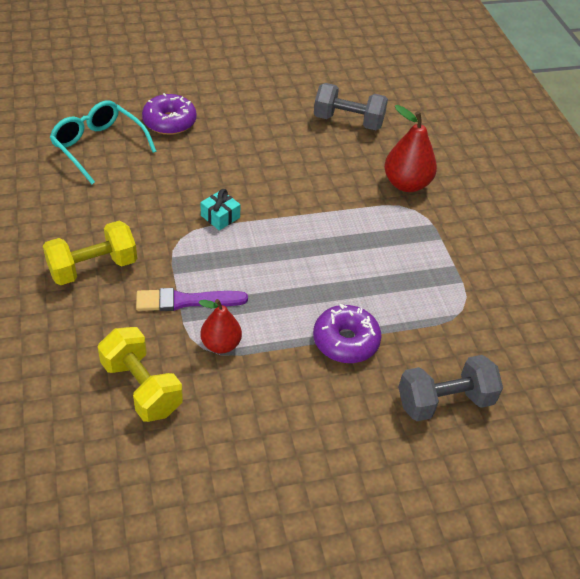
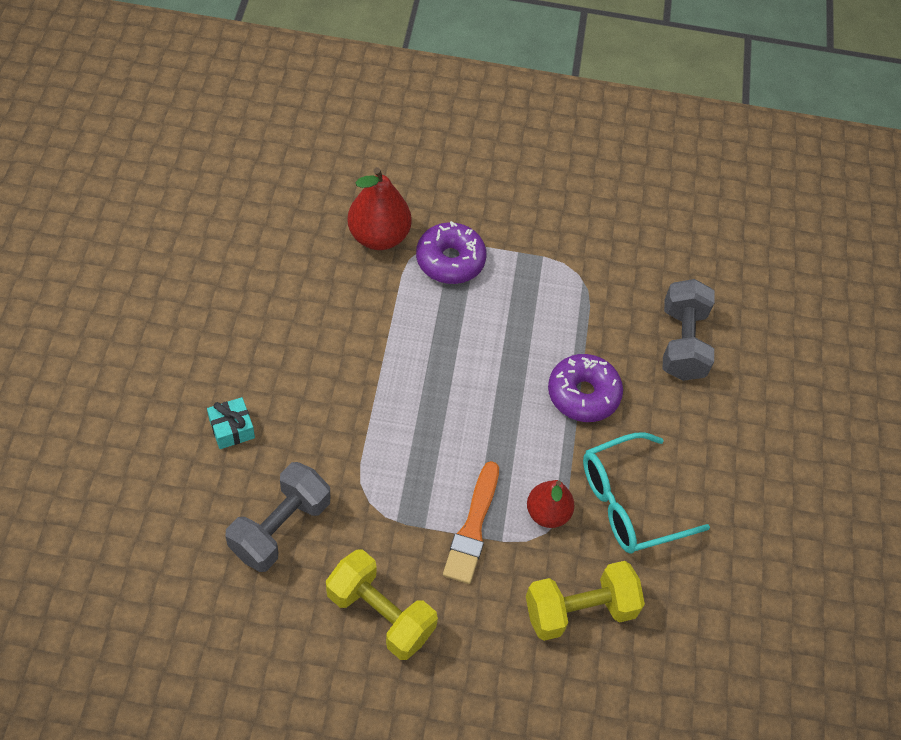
camera: 70 degrees left, 10 degrees up
(93, 268) = (380, 614): yellow dumbbell -> yellow dumbbell turned 45 degrees counterclockwise
(99, 147) = (149, 547): turquoise glasses -> turquoise glasses (630, 502)
(169, 122) = (139, 444): purple donut -> purple donut (450, 260)
(186, 301) = (472, 527): purple brush -> orange brush
(220, 216) = (350, 446): turquoise gift -> turquoise gift (232, 429)
(348, 121) = (241, 244): grey dumbbell -> grey dumbbell (280, 527)

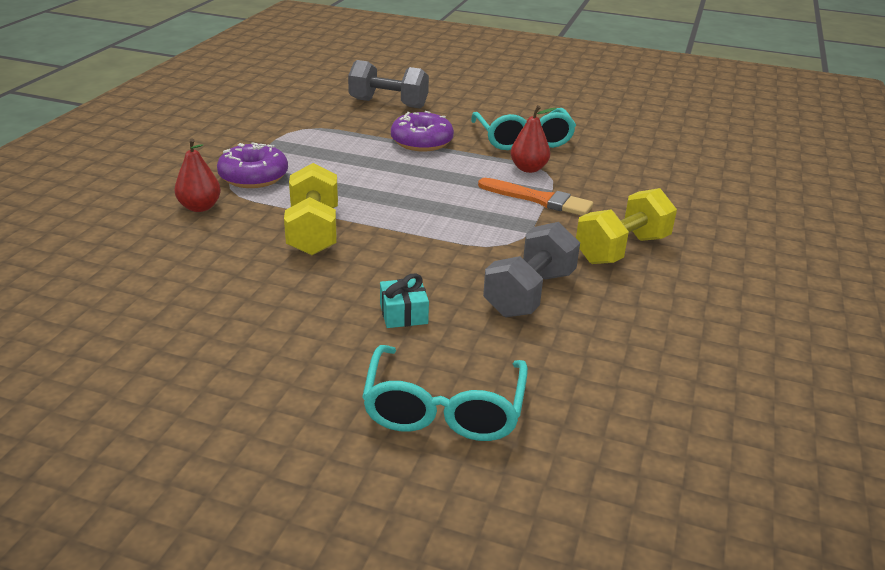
camera: 75 degrees left, 25 degrees down
(110, 475) = (444, 409): none -> turquoise glasses
(280, 527) = (529, 293): grey dumbbell -> grey dumbbell turned 75 degrees clockwise
(379, 236) = (200, 207): red pear -> red pear, size x0.66
(579, 610) = (613, 168): yellow dumbbell -> yellow dumbbell (313, 232)

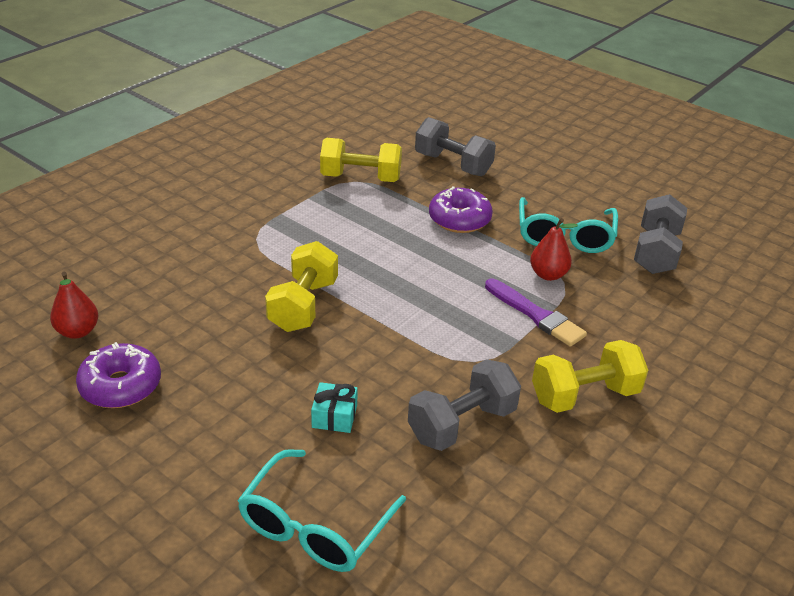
camera: 20 degrees right, 5 degrees up
(200, 207) = (220, 255): red pear -> red pear (78, 331)
(253, 177) = (282, 230): purple donut -> purple donut (121, 386)
(307, 125) = (361, 178): none -> yellow dumbbell
(538, 199) = (536, 315): orange brush -> purple brush
(607, 138) = (656, 252): none -> grey dumbbell

